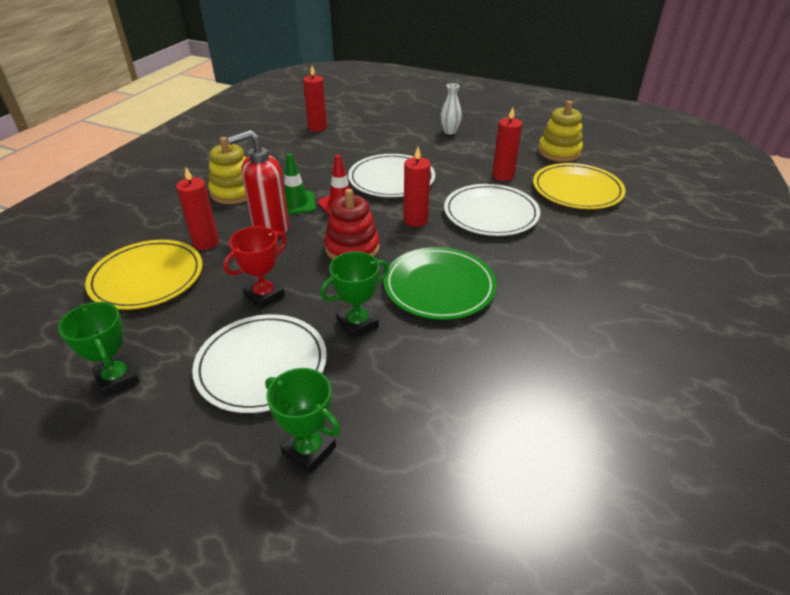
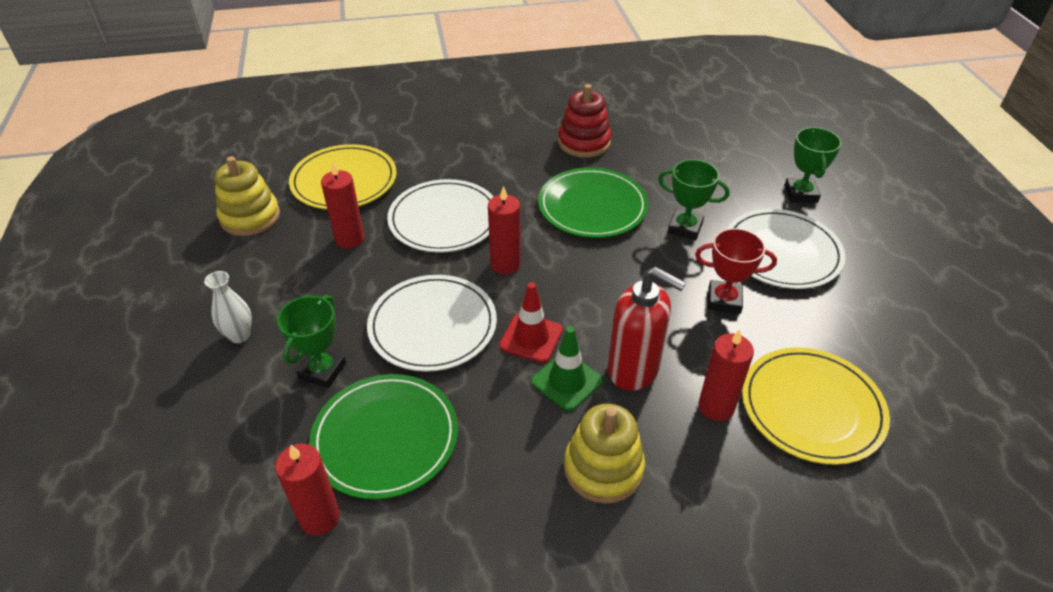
camera: 125 degrees left, 5 degrees up
(117, 379) = (897, 320): green trophy -> green trophy (322, 371)
(335, 148) = (385, 438): none -> green plate
(352, 248) = (598, 283): red stacking toy -> red stacking toy (584, 142)

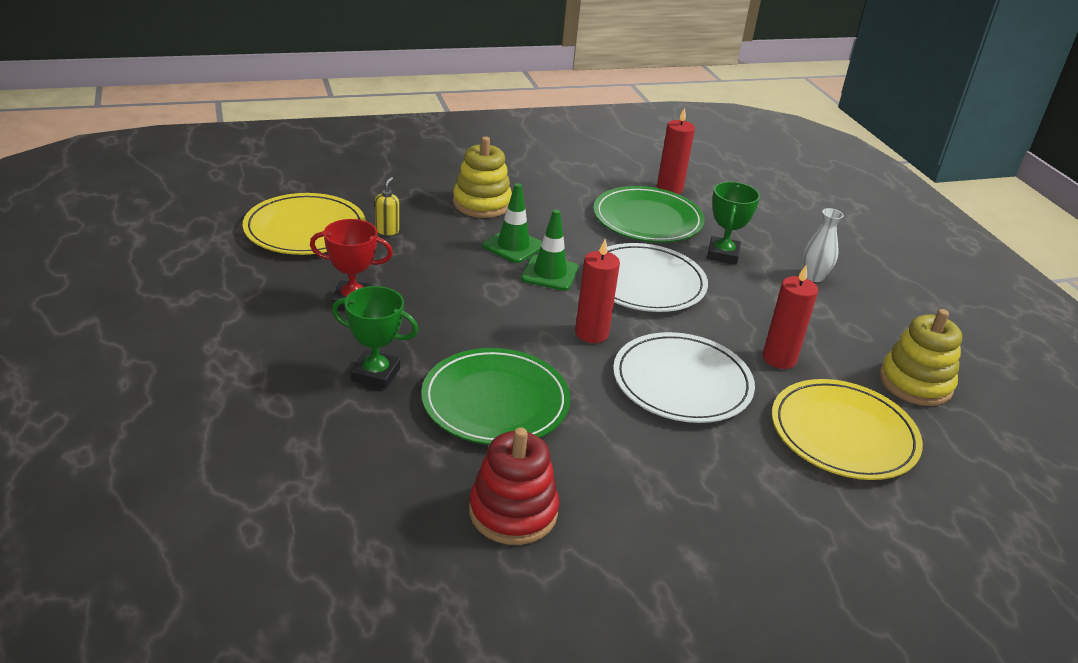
camera: 170 degrees right, 10 degrees down
(531, 338) = (549, 273): red traffic cone -> green traffic cone
(634, 369) = (454, 252): red soap dispenser -> none
(716, 407) = (387, 230): red candle -> yellow soap dispenser
(782, 252) = (263, 346): white plate -> none
(801, 194) = (189, 423): green trophy -> none

